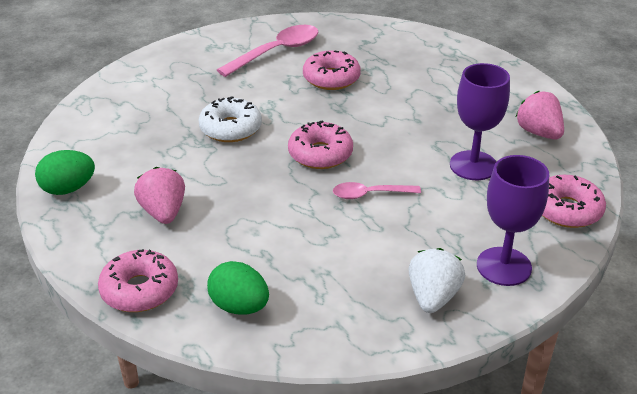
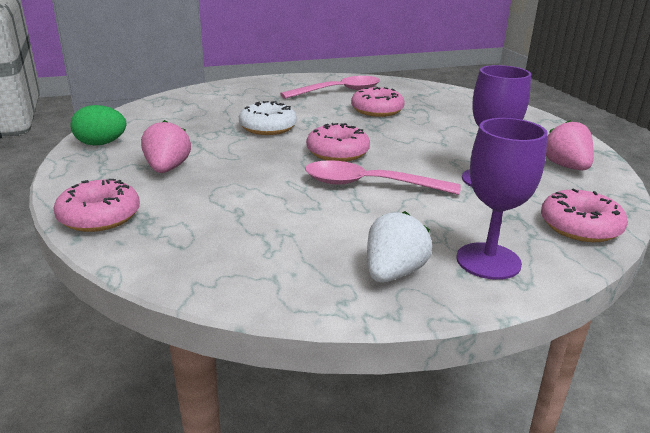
camera: 15 degrees right, 10 degrees down
(239, 306) = (182, 245): green egg -> none
(369, 194) = (369, 185): pink spoon -> pink spoon, size x1.70

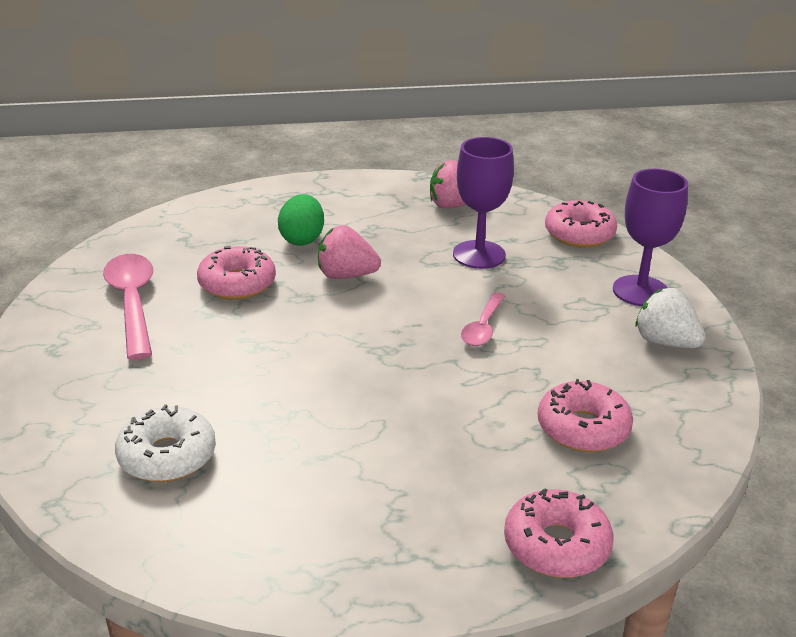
camera: 80 degrees left, 5 degrees up
(101, 144) = (289, 570): green egg -> green egg (302, 239)
(167, 169) = (411, 487): pink strawberry -> pink strawberry (346, 275)
(268, 127) = (272, 385): white donut -> white donut (167, 456)
(337, 152) = (384, 336): pink donut -> pink donut (583, 428)
(369, 185) = (483, 327): pink spoon -> pink spoon, size x0.59

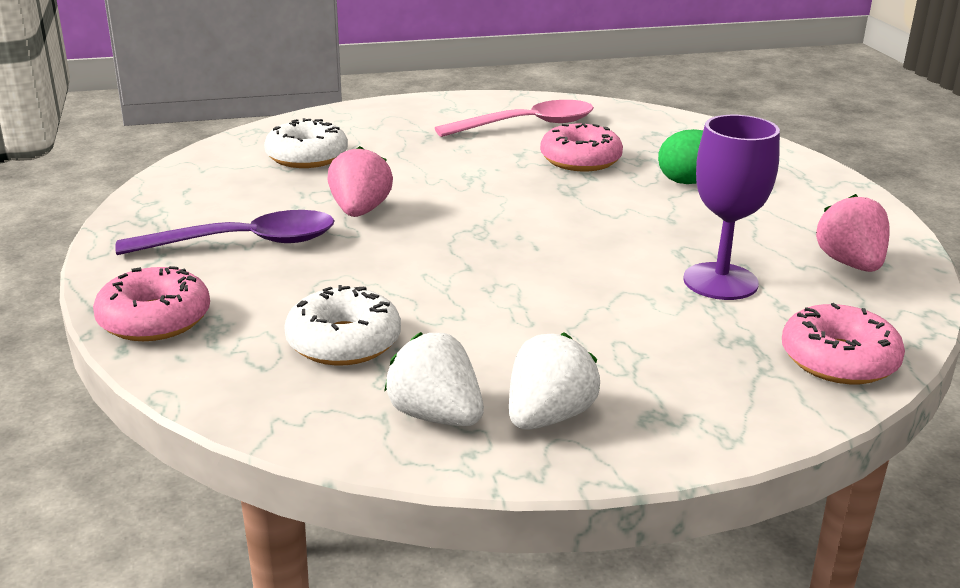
camera: 85 degrees right, 5 degrees down
(346, 275) = (623, 207): pink strawberry -> pink strawberry (360, 211)
(394, 494) = (244, 243): none -> purple spoon
(483, 327) = (542, 284): pink spoon -> none
(583, 428) = (344, 342): pink donut -> white donut
(640, 291) = (687, 405): purple goblet -> none
(675, 387) = (436, 416): none -> white strawberry

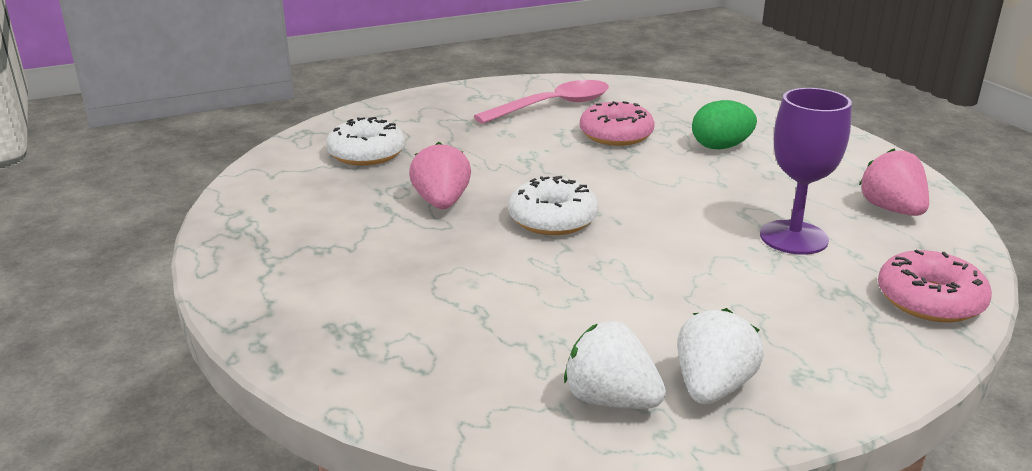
camera: 10 degrees left, 0 degrees up
(154, 319) = (294, 334): pink donut -> none
(244, 243) = (347, 245): purple spoon -> none
(344, 342) = (489, 335): white donut -> white donut (553, 219)

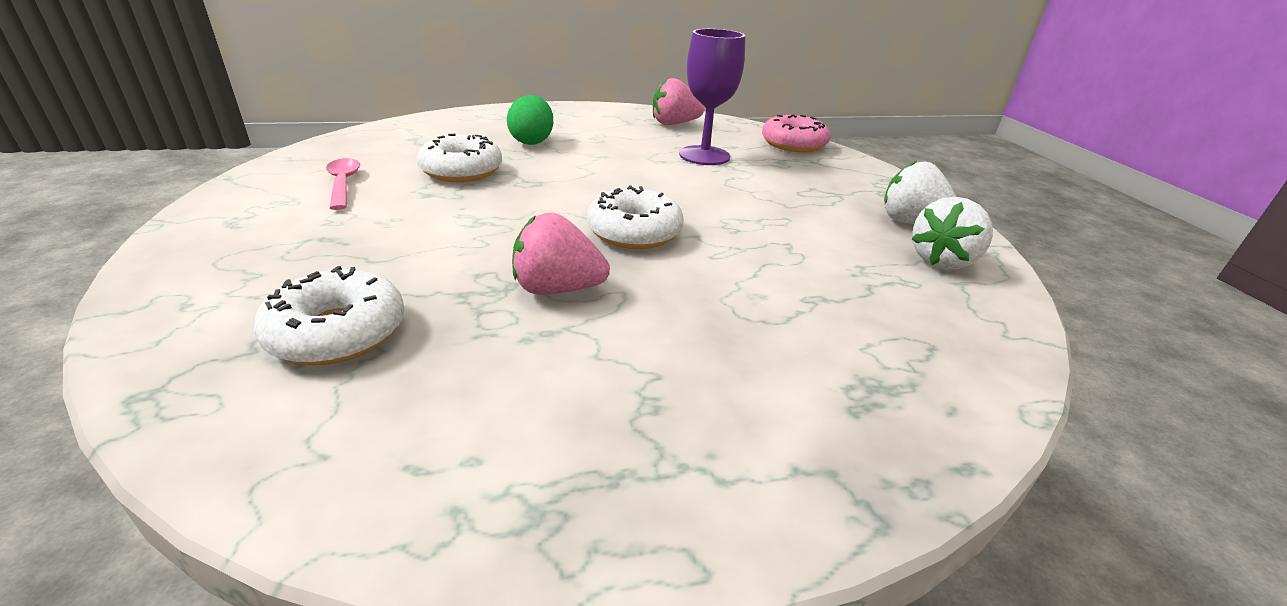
camera: 80 degrees left, 5 degrees up
(553, 106) = (343, 184): pink spoon -> pink spoon, size x0.59
(616, 135) = (462, 171): pink donut -> white donut

